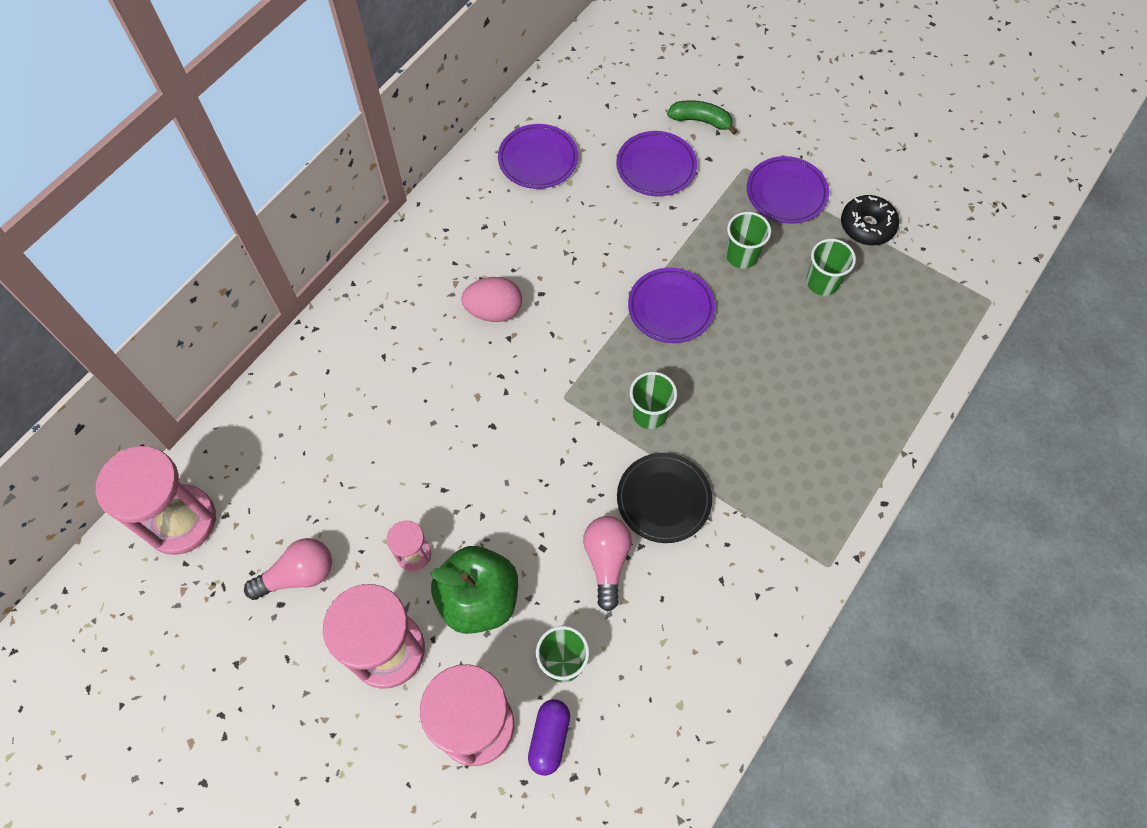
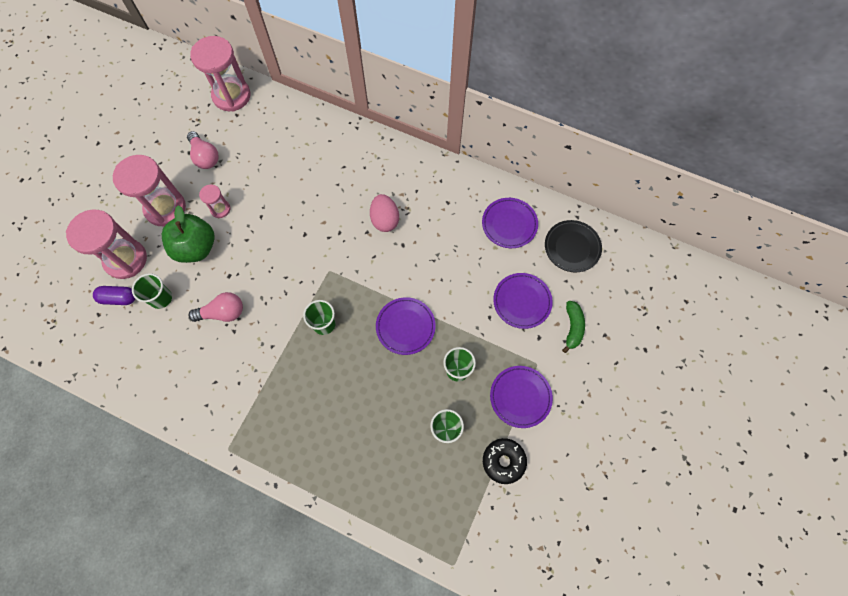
camera: 80 degrees right, 5 degrees up
(663, 499) = (265, 340): black plate -> black plate (572, 247)

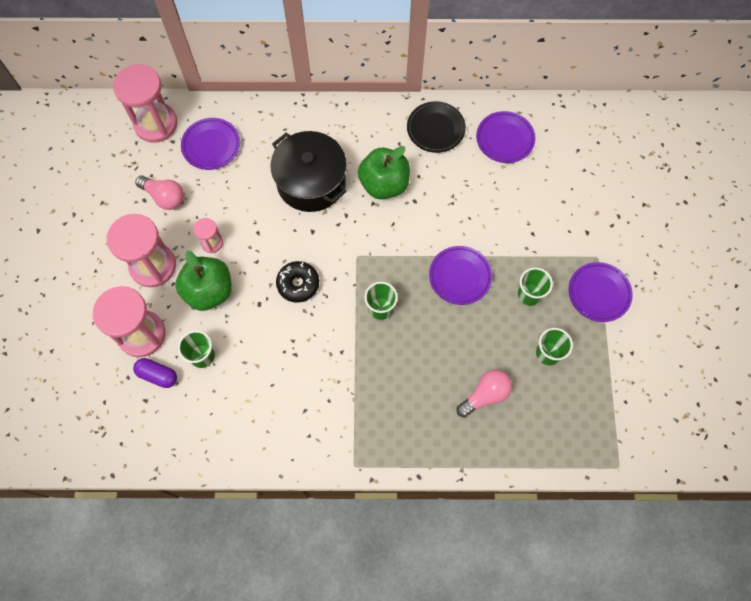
camera: 25 degrees left, 0 degrees up
(119, 298) = (158, 375): purple capsule -> purple capsule turned 45 degrees clockwise
(223, 313) = (274, 342): pink light bulb -> pink light bulb (485, 395)
(326, 192) = (311, 182): none -> black pot
(385, 220) = (384, 184): pink egg -> green apple
(503, 461) = (614, 357): black donut -> black donut (298, 284)
(522, 301) = (554, 206): purple plate -> purple plate (211, 146)
(572, 247) = (573, 137): black plate -> black plate (435, 129)
(572, 327) = (612, 210): green banana -> none

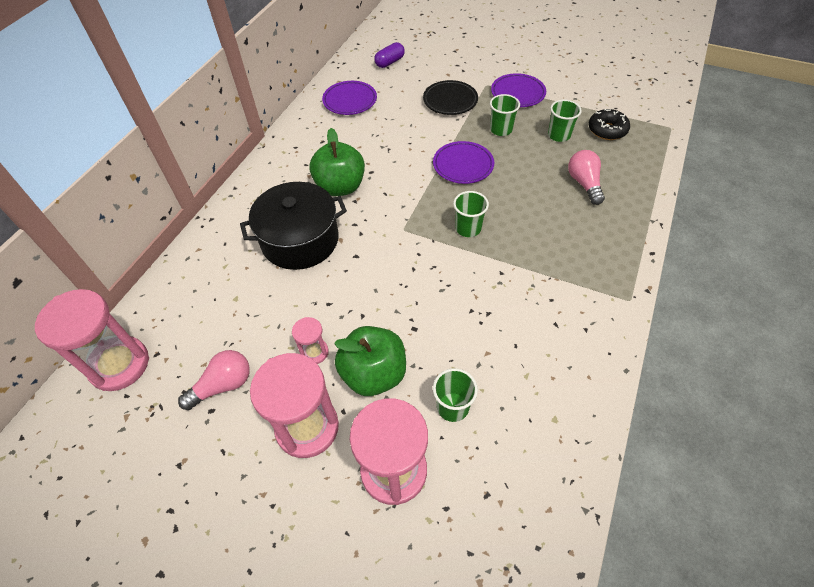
camera: 65 degrees left, 15 degrees down
(158, 375) = (458, 468): purple capsule -> purple capsule (390, 62)
(211, 146) = (193, 315): purple plate -> none
(298, 284) = (409, 286): black donut -> black donut (607, 130)
(435, 129) = (309, 137): black plate -> black plate (450, 100)

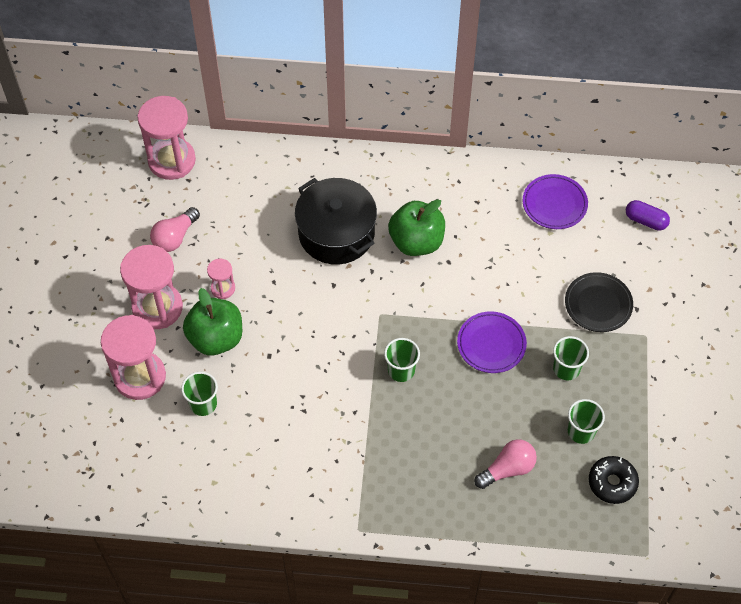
camera: 70 degrees right, 5 degrees up
(223, 385) = (175, 237): pink light bulb -> pink light bulb turned 90 degrees clockwise
(517, 93) = (643, 373): purple plate -> none

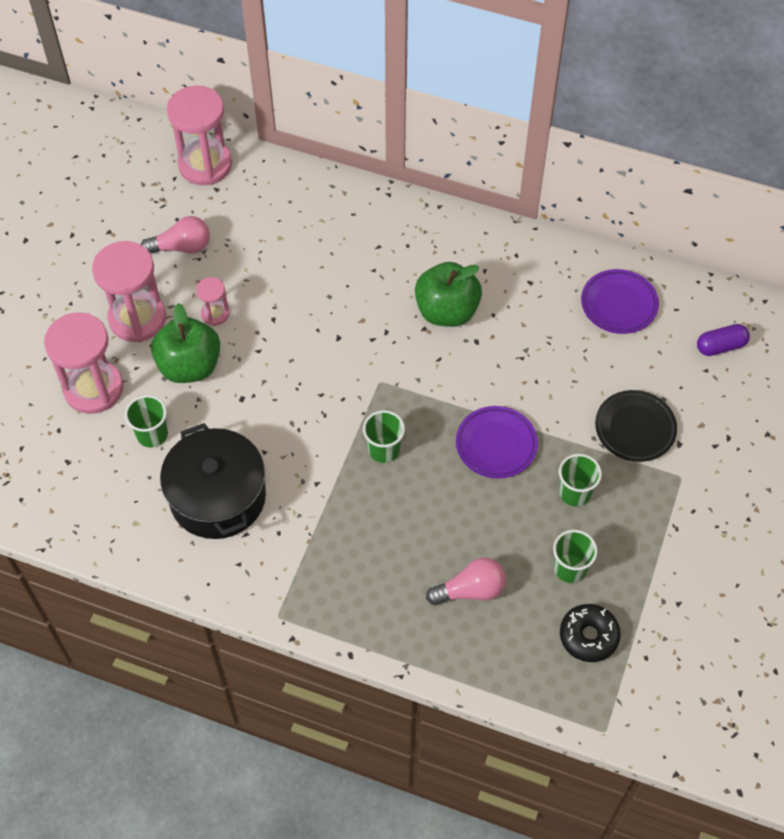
camera: 15 degrees right, 0 degrees up
(175, 237) = (181, 247): pink light bulb -> pink light bulb turned 150 degrees counterclockwise
(336, 233) = (359, 282): black pot -> black pot (217, 497)
(645, 221) = (720, 346): purple capsule -> purple capsule turned 60 degrees counterclockwise

